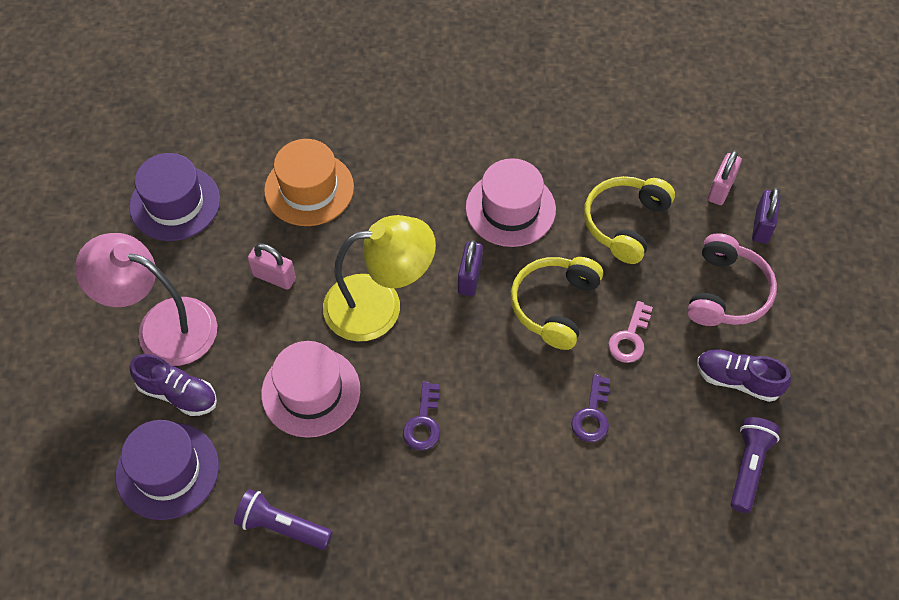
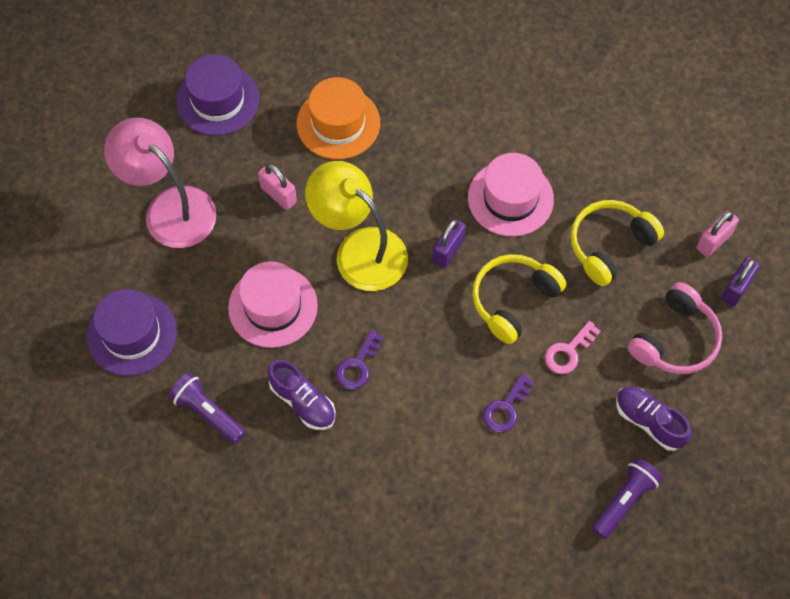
camera: 20 degrees right, 5 degrees up
(178, 394) = (162, 271): purple shoe -> purple shoe (303, 402)
(379, 305) = (359, 249): yellow lamp -> yellow lamp turned 150 degrees counterclockwise

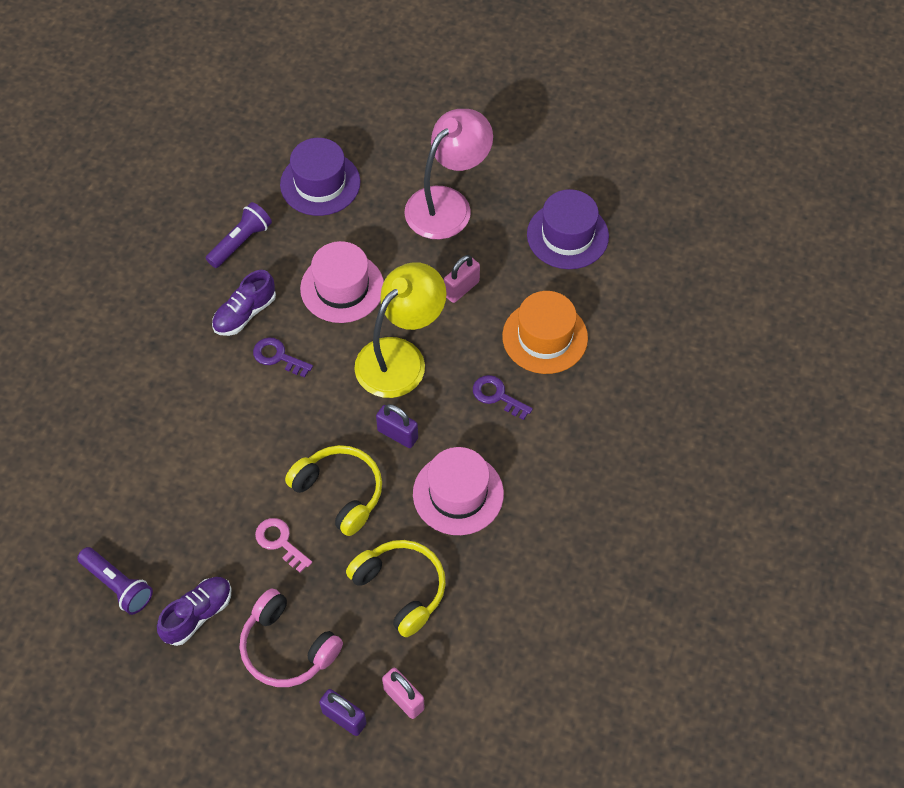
camera: 90 degrees right, 5 degrees down
(506, 408) = (224, 482): purple key -> purple key (497, 396)

